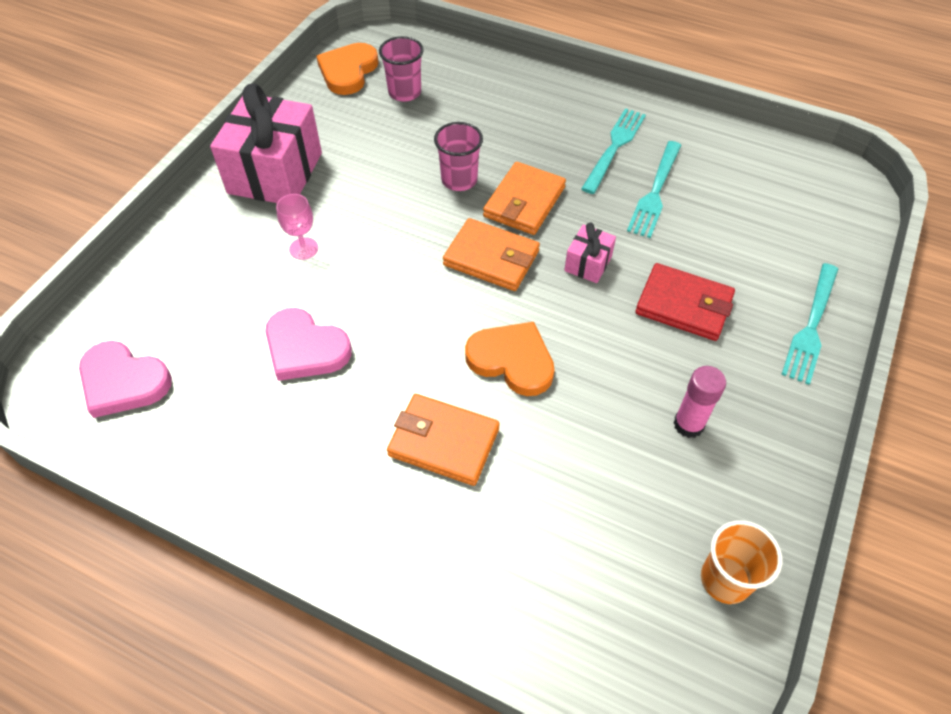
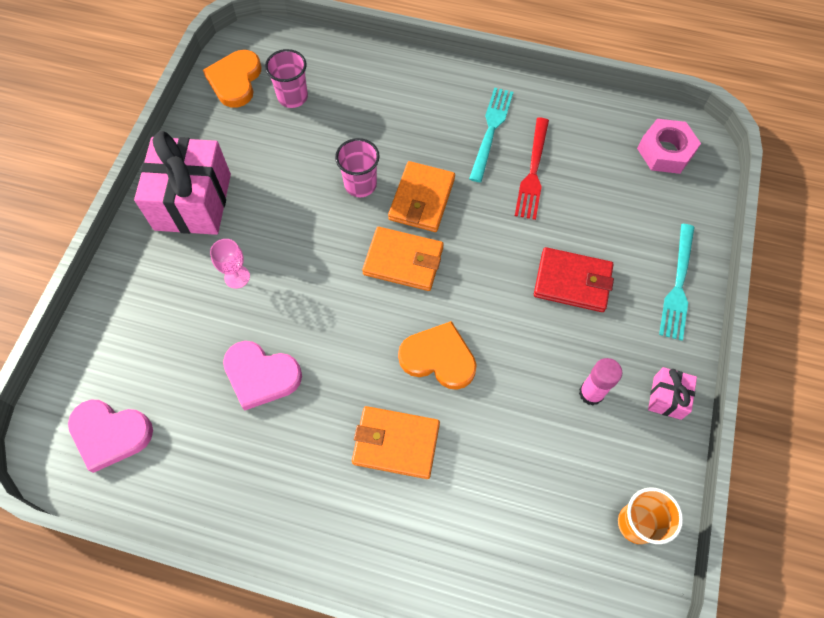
camera: 10 degrees left, 10 degrees up
(588, 264) = (486, 253): pink gift -> pink gift (667, 397)
(655, 193) = (533, 173): turquoise fork -> red fork
(812, 191) = (665, 151): none -> pink nut

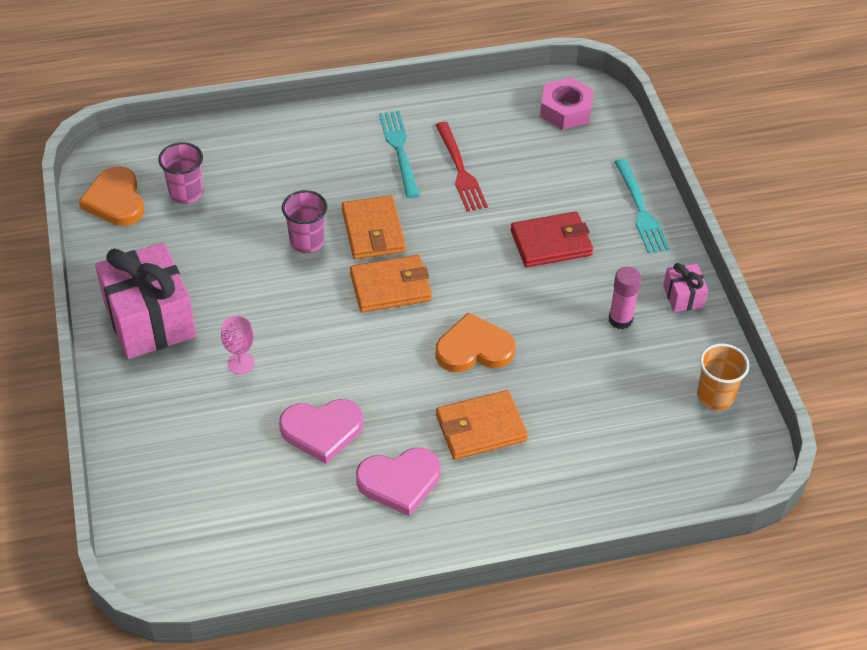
camera: 30 degrees left, 15 degrees down
(110, 434) = (210, 538): pink heart -> pink heart (399, 482)

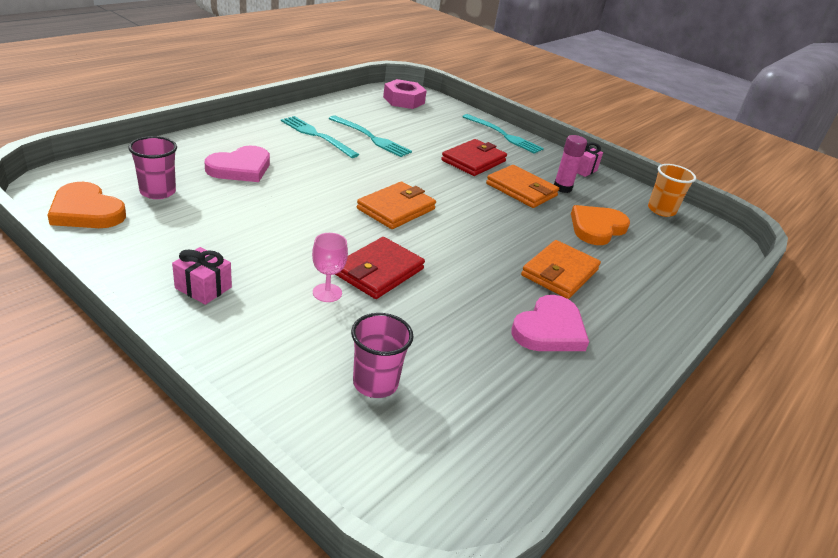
camera: 40 degrees left, 15 degrees down
(149, 320) = (203, 288): pink gift -> pink gift, size x0.46
(304, 358) = (378, 271): none -> red wallet
(307, 241) = (300, 198): pink cup -> pink cup (375, 383)
(322, 431) = (449, 317): pink heart -> pink heart (240, 168)
(373, 231) = (346, 181): orange wallet -> orange wallet (521, 190)
(461, 171) = (372, 138): red fork -> turquoise fork
(474, 349) = (496, 228): orange heart -> orange heart (596, 228)

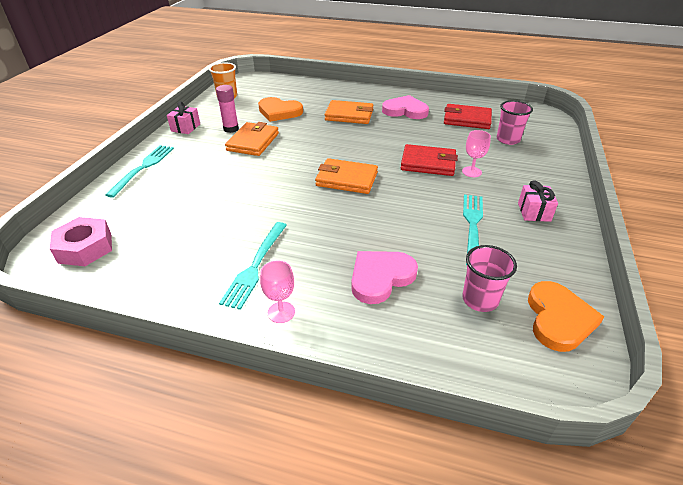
camera: 110 degrees left, 5 degrees up
(240, 168) = (380, 277): pink heart -> pink heart turned 60 degrees counterclockwise
(259, 129) = (281, 312): none -> pink goblet
(372, 138) = (225, 231): turquoise fork -> turquoise fork (472, 225)
(473, 161) = (220, 169): red wallet -> red wallet (467, 119)

